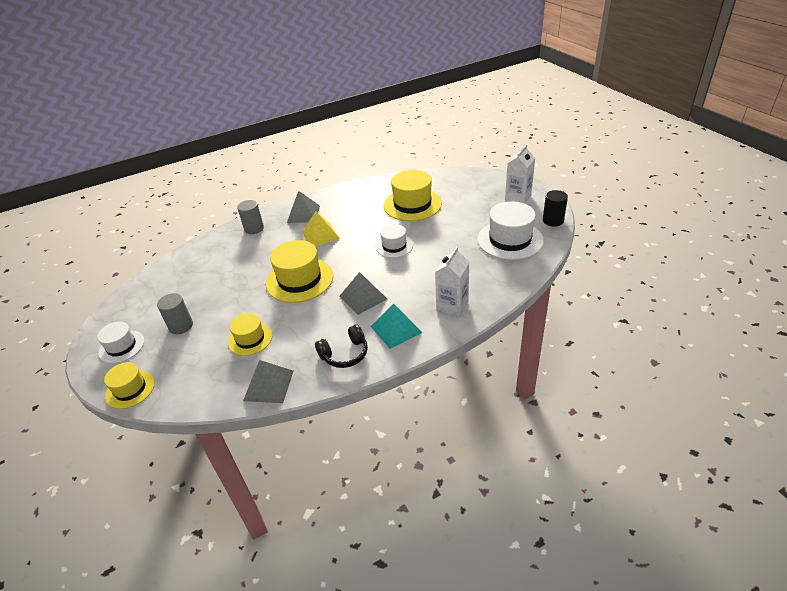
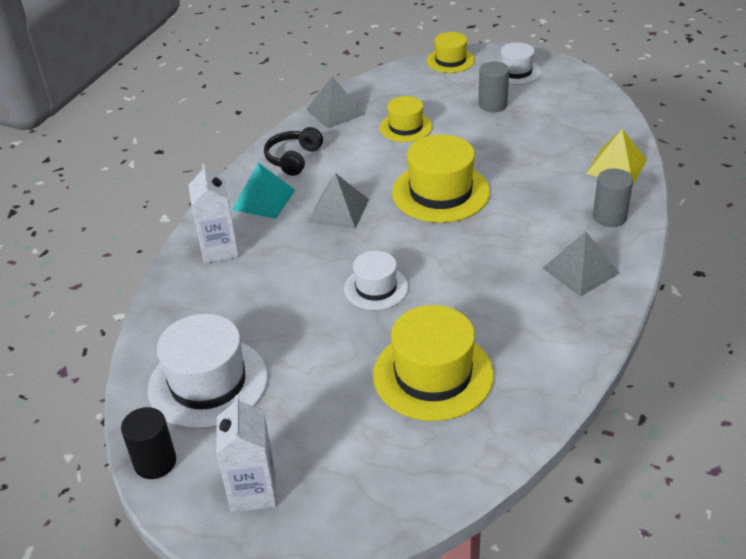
camera: 140 degrees right, 0 degrees up
(320, 235) = (503, 253): yellow pyramid -> yellow pyramid (616, 166)

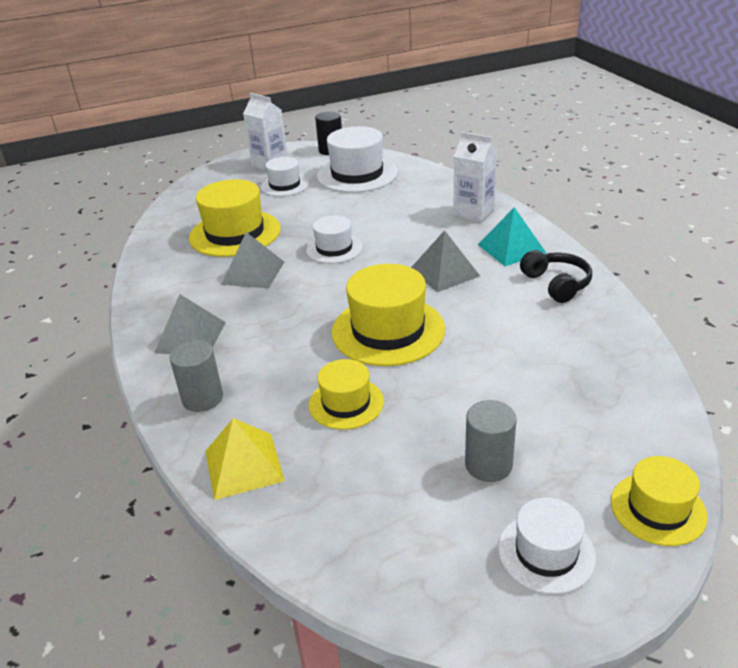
camera: 135 degrees right, 5 degrees down
(295, 425) = (285, 185): none -> white hat
(335, 111) = (621, 344): grey pyramid -> grey pyramid (253, 273)
(405, 127) = (526, 371): yellow hat -> yellow hat (346, 403)

